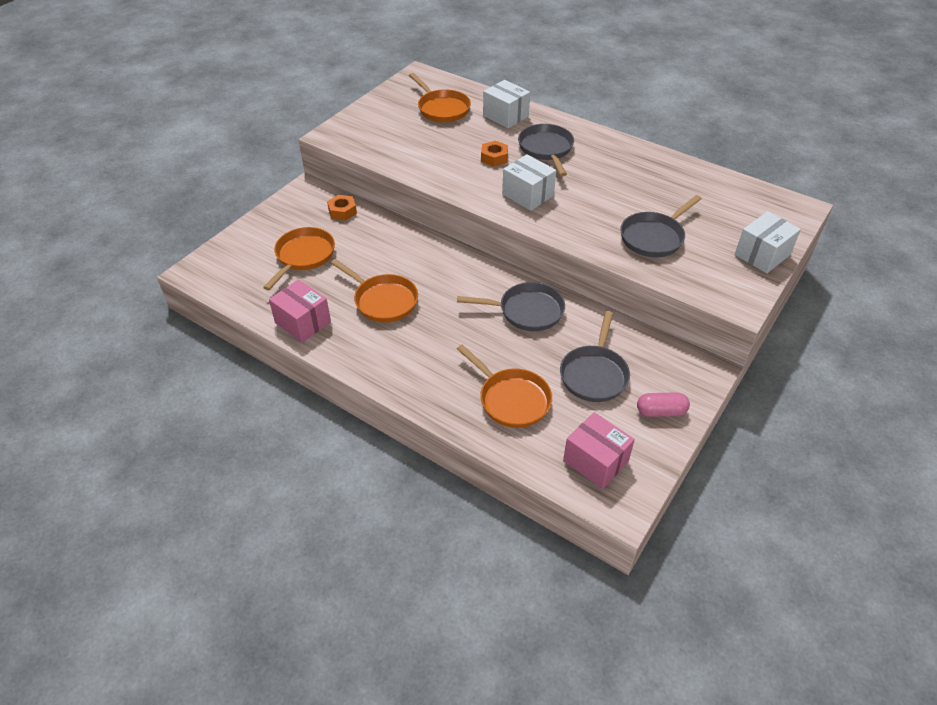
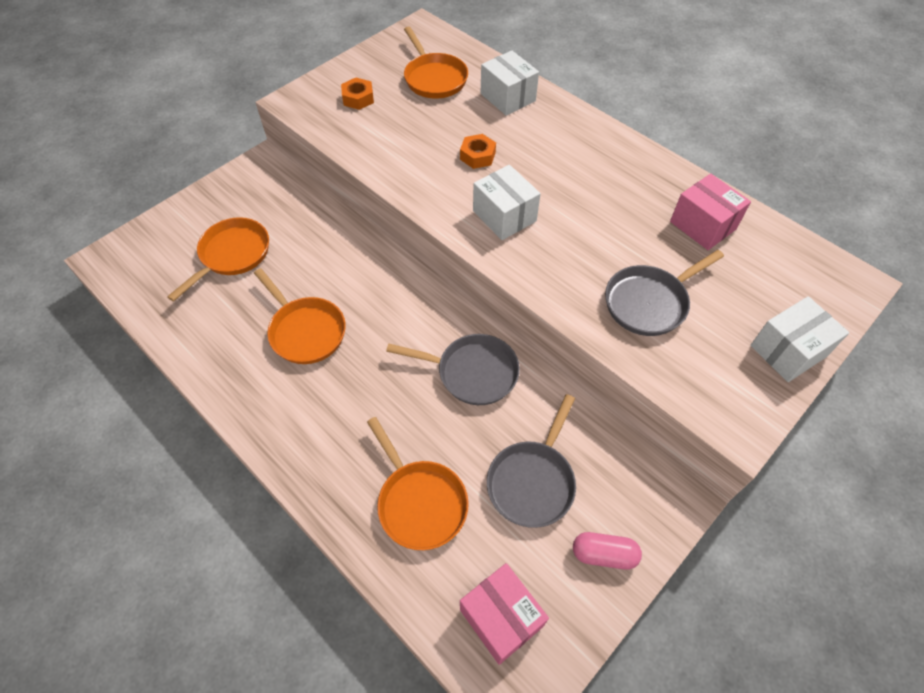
camera: 10 degrees right, 10 degrees up
(303, 322) = (205, 348): pink box -> pink box (702, 225)
(342, 211) = (294, 198): orange nut -> orange nut (358, 98)
(546, 149) = (545, 151): grey pan -> none

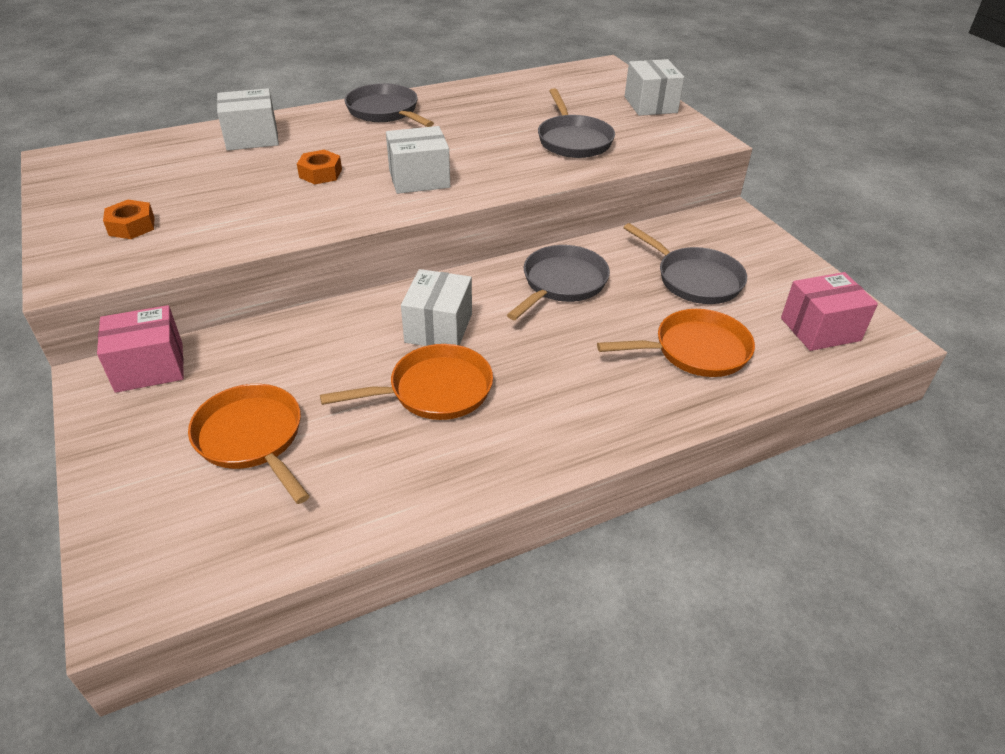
camera: 70 degrees left, 15 degrees down
(376, 308) = (438, 328): none -> white box
(434, 78) = (164, 170): orange pan -> none
(604, 554) = (772, 262): pink capsule -> none
(608, 152) = (385, 111): none -> grey pan
(702, 225) = (508, 98): pink box -> pink box (149, 367)

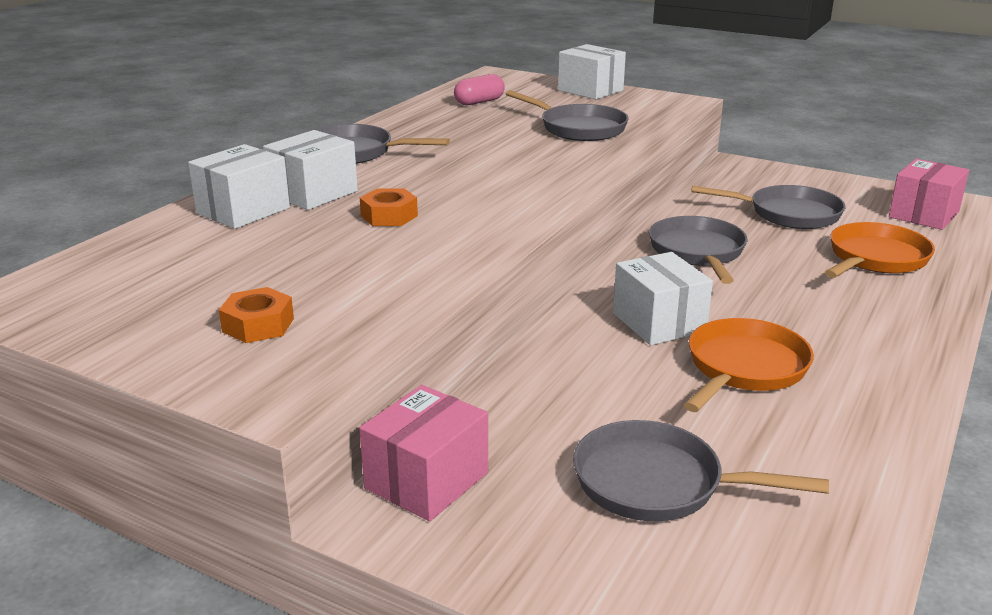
camera: 35 degrees left, 15 degrees down
(252, 438) = (657, 483): orange pan -> grey pan
(419, 179) = (500, 191): white box -> white box (313, 193)
(544, 91) = (479, 102): none -> pink capsule

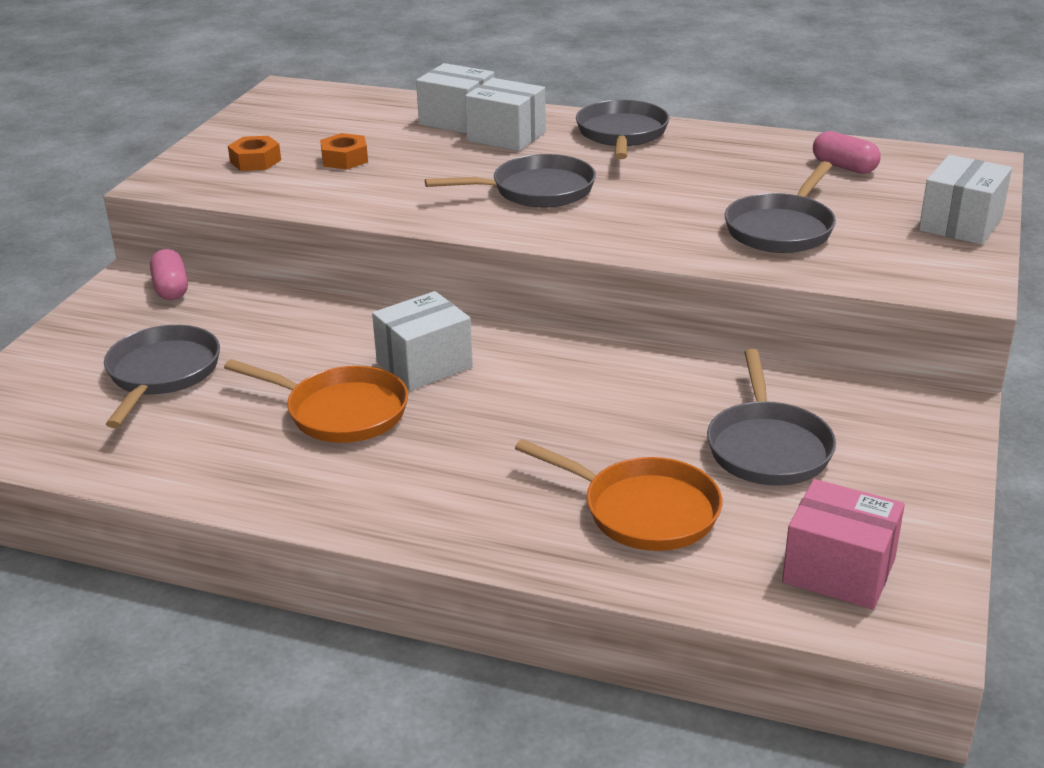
camera: 80 degrees right, 5 degrees up
(389, 216) = (465, 171): orange nut -> orange nut (345, 159)
(427, 480) = (171, 289): pink box -> pink capsule
(698, 252) = (606, 382): grey pan -> grey pan (536, 191)

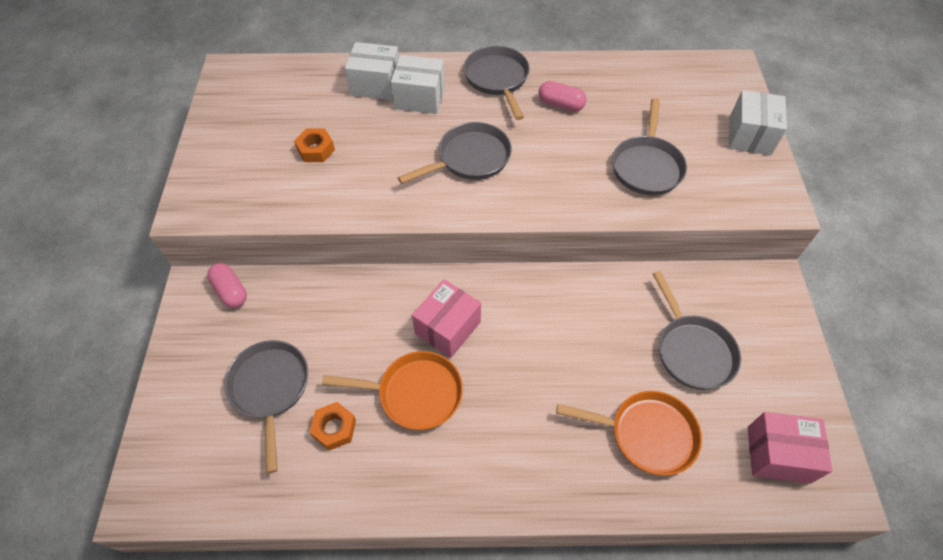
camera: 20 degrees left, 25 degrees up
(255, 161) = (249, 166): orange nut -> orange nut (334, 428)
(424, 365) = (448, 328): white box -> pink box
(844, 167) = (655, 88): pink capsule -> pink capsule (560, 104)

